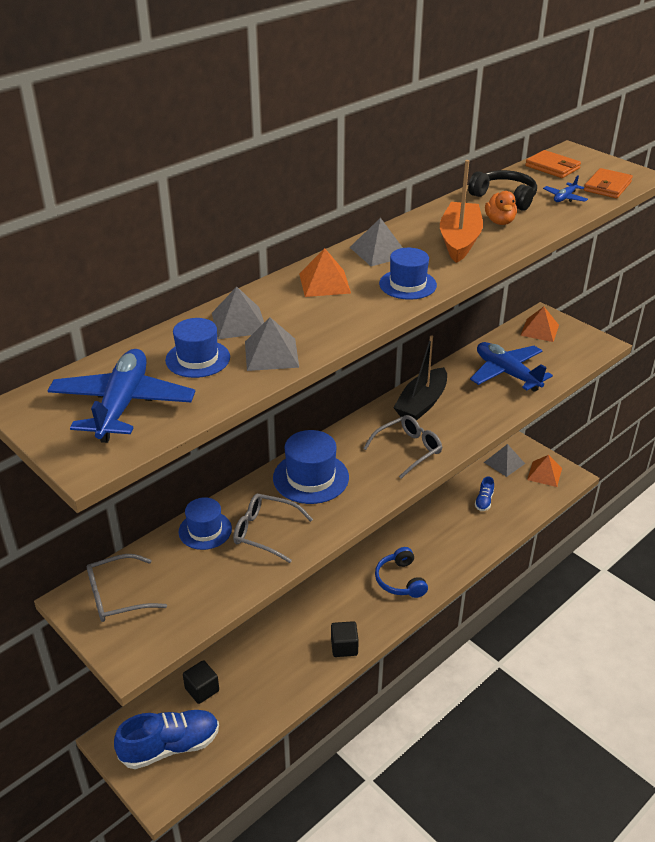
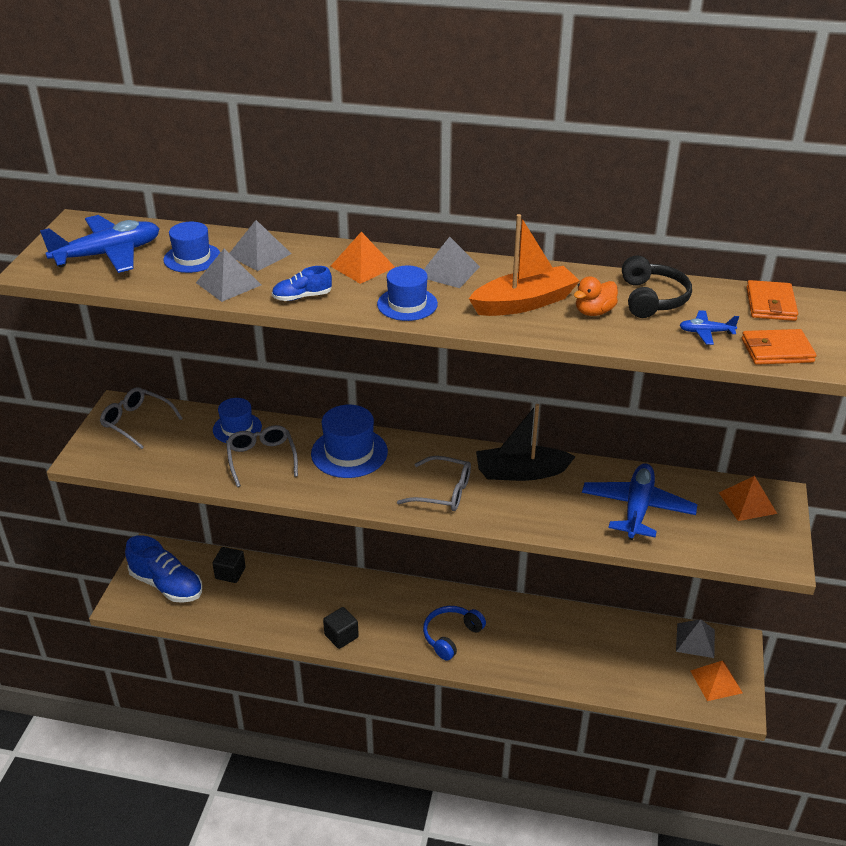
camera: 55 degrees right, 0 degrees up
(484, 501) = (619, 649): blue shoe -> blue shoe (302, 297)

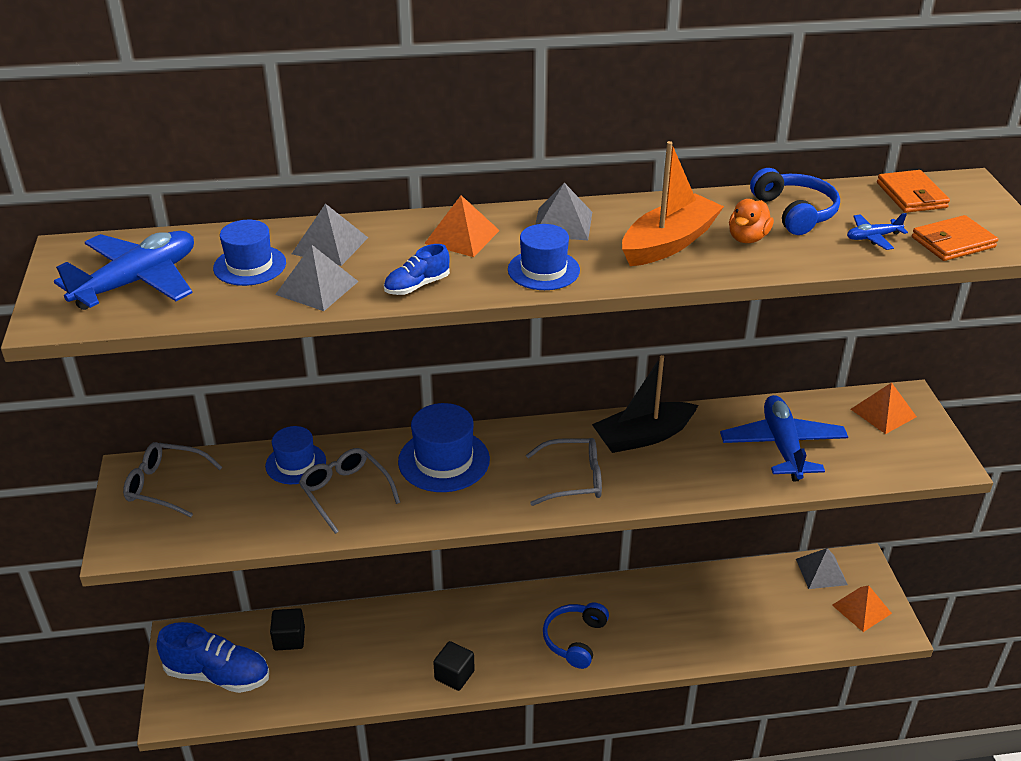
camera: 20 degrees left, 0 degrees up
(651, 298) = (794, 212): black headphones -> blue headphones

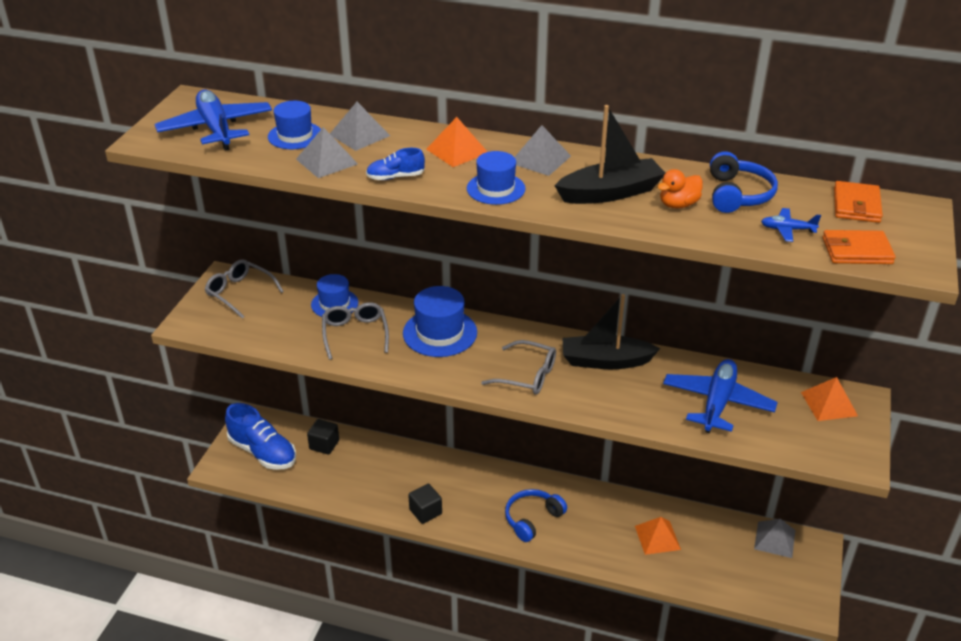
camera: 25 degrees right, 0 degrees up
(137, 281) = (216, 129): blue plane -> blue plane turned 90 degrees counterclockwise
(669, 243) = (610, 193): orange boat -> black boat
(861, 609) = (792, 581): orange pyramid -> orange pyramid (657, 537)

